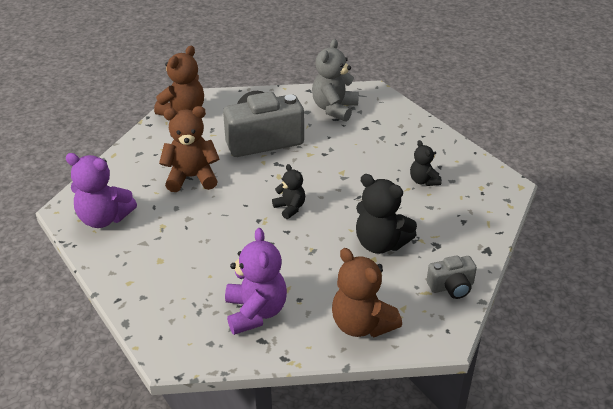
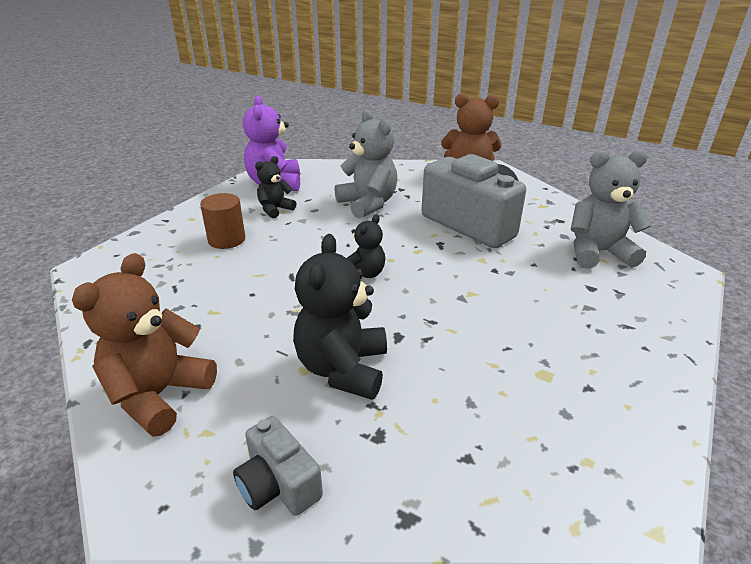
camera: 65 degrees right, 5 degrees down
(187, 266) = (226, 239): none -> brown cylinder
(192, 177) = (368, 204): brown teddy bear -> grey teddy bear
(255, 312) = (164, 300): purple teddy bear -> none
(423, 181) = (529, 377): black teddy bear -> black teddy bear (275, 209)

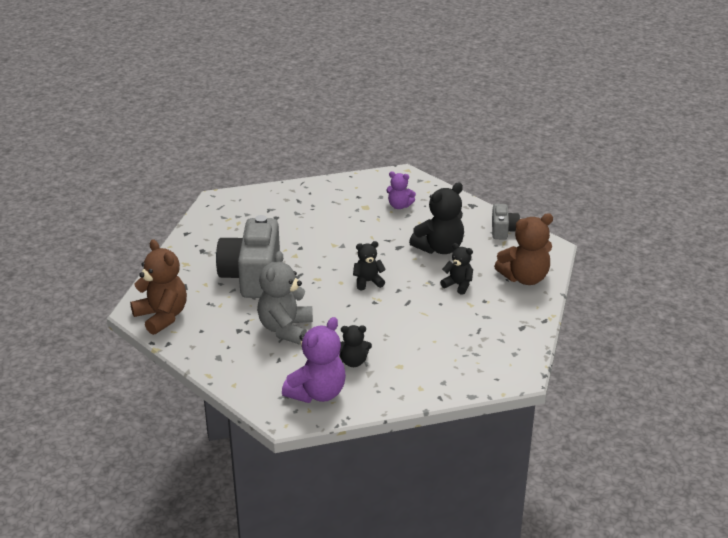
camera: 135 degrees left, 0 degrees up
(226, 239) = (416, 351): brown cylinder -> none
(253, 327) = (458, 285): none -> black teddy bear
(509, 412) = (399, 206): none -> purple teddy bear
(597, 253) = (232, 226): grey teddy bear -> none

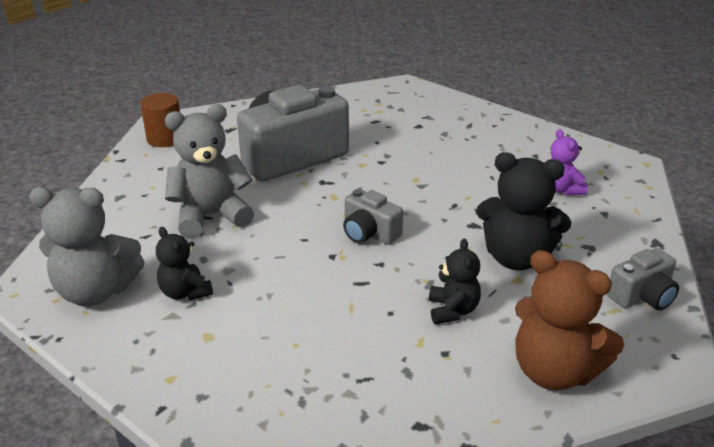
camera: 55 degrees right, 0 degrees up
(162, 317) = (165, 139): brown teddy bear -> brown cylinder
(317, 393) = (96, 291): purple teddy bear -> grey teddy bear
(368, 282) = (369, 233): black teddy bear -> grey camera

